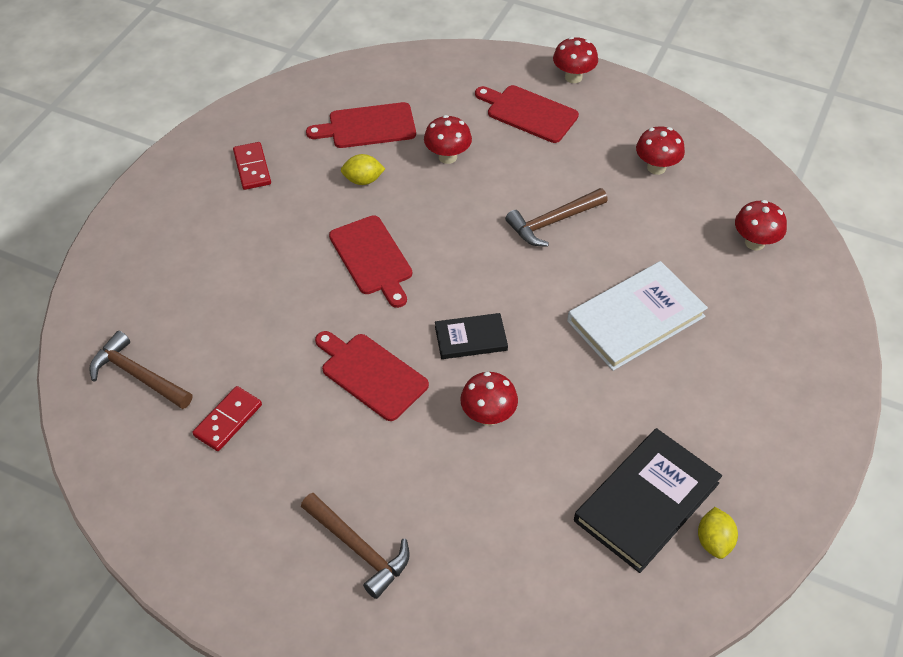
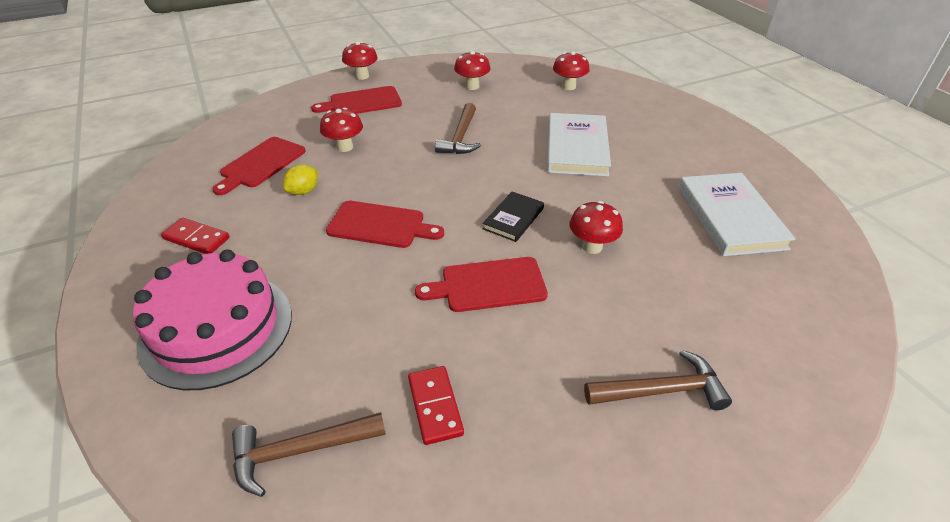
camera: 50 degrees left, 10 degrees down
(187, 254) = (216, 328): none -> pink cake
(646, 502) = (730, 217): black book -> white book
(714, 541) = (783, 207): yellow lemon -> none

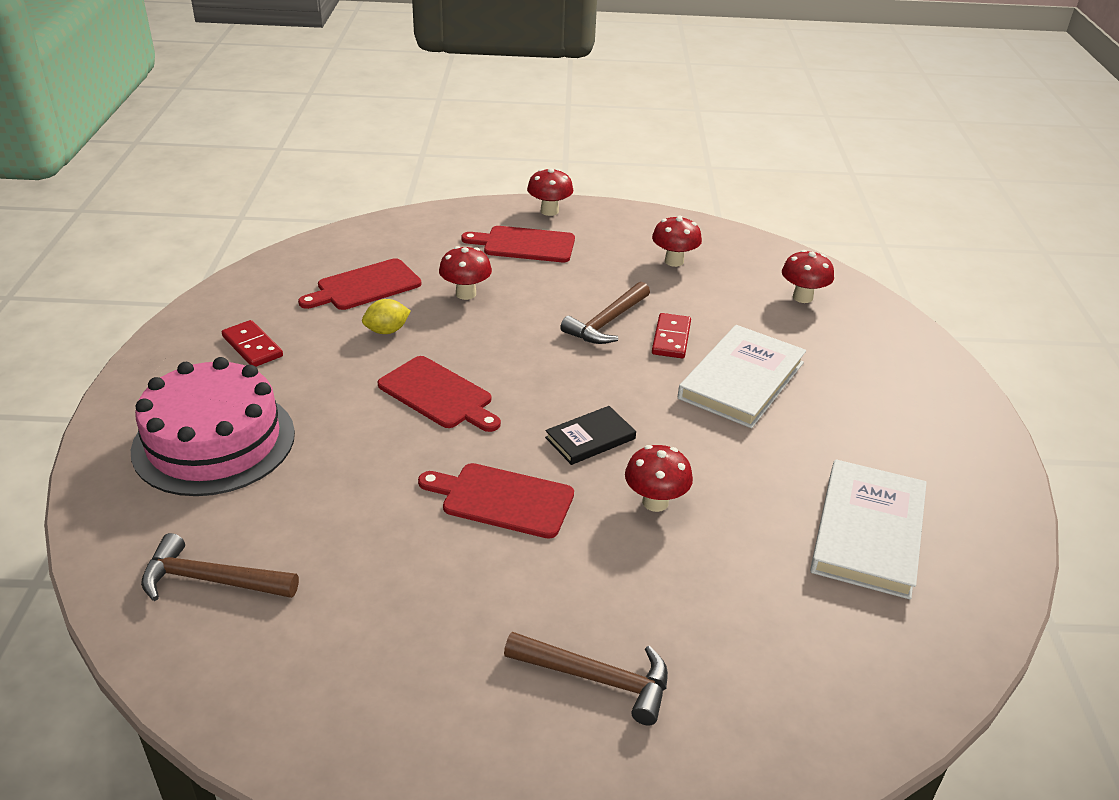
camera: 25 degrees right, 5 degrees down
(435, 406) = (356, 593): red domino -> red domino (671, 338)

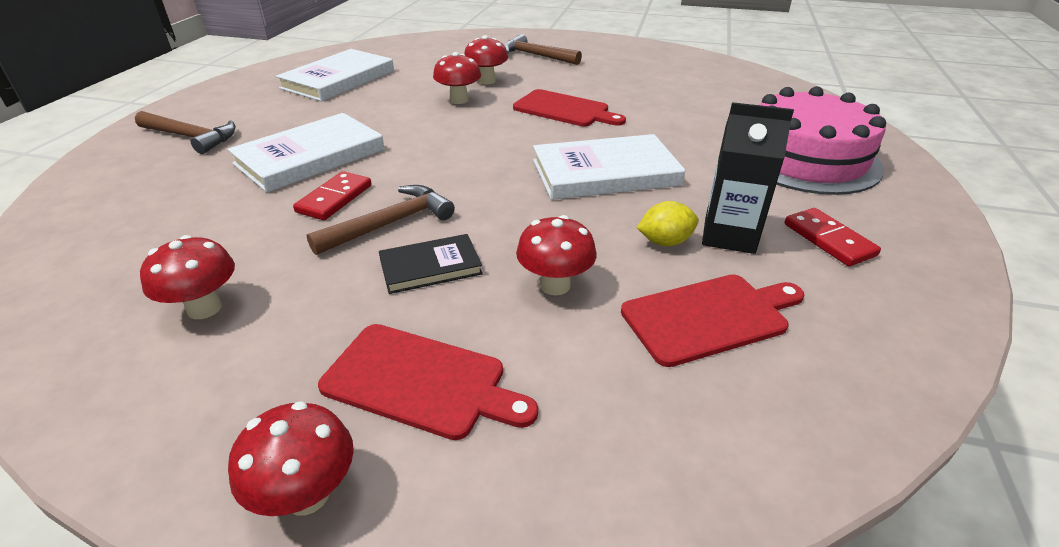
camera: 165 degrees left, 0 degrees up
(210, 580) = (755, 96): brown hammer -> brown hammer (191, 137)
(333, 341) = (729, 235): none -> black carton
(438, 395) = (605, 173): red cutting board -> white book
(590, 438) = (481, 133): black book -> black book (430, 267)
(802, 297) = (117, 229): red mushroom -> red mushroom (487, 81)

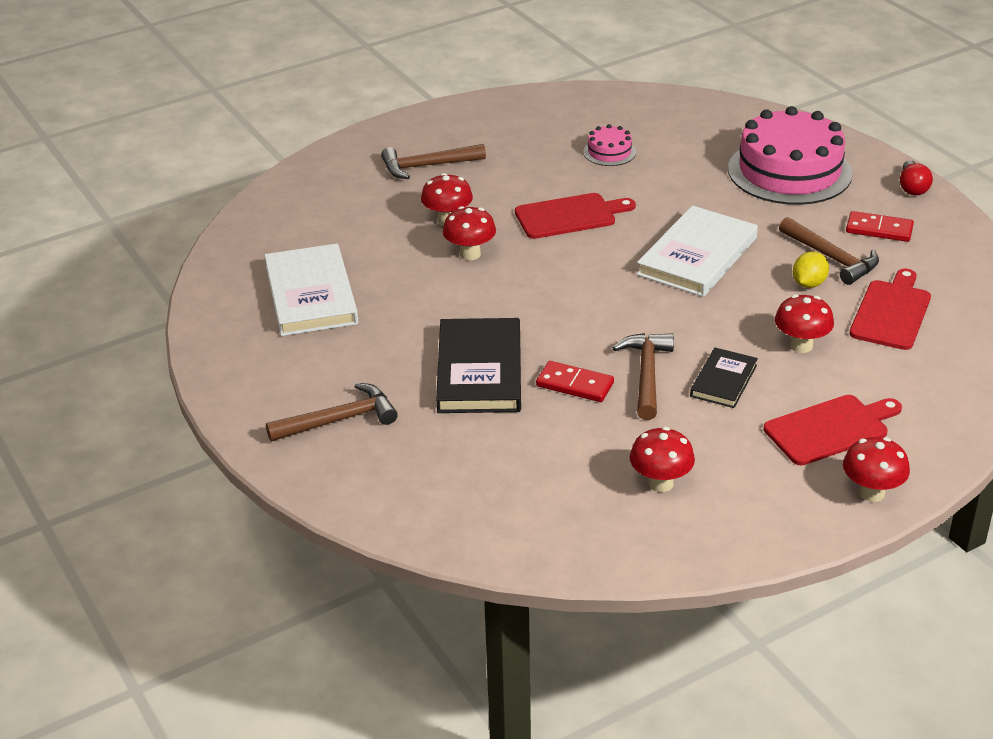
camera: 45 degrees left, 0 degrees up
(310, 157) = (479, 371): white book -> black book
(335, 199) = (575, 384): red domino -> red domino turned 45 degrees counterclockwise
(669, 91) = (609, 152): none -> pink cake
(729, 235) = (832, 258): black carton -> brown hammer
(934, 226) = (912, 187): none -> red light bulb

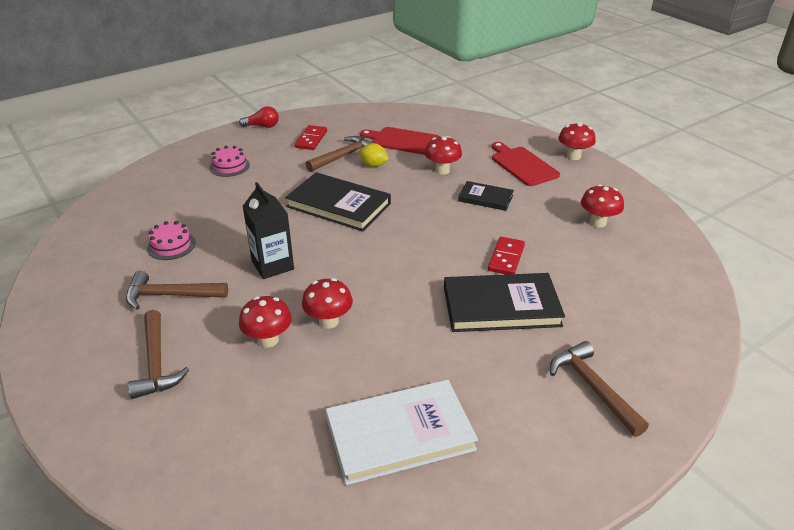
camera: 95 degrees left, 0 degrees up
(569, 216) = (272, 265): red cutting board -> black carton
(646, 374) = (486, 227): brown hammer -> brown hammer (170, 295)
(697, 256) = (338, 205): white book -> black book
(789, 171) = (229, 166): pink cake -> pink cake, size x0.44

